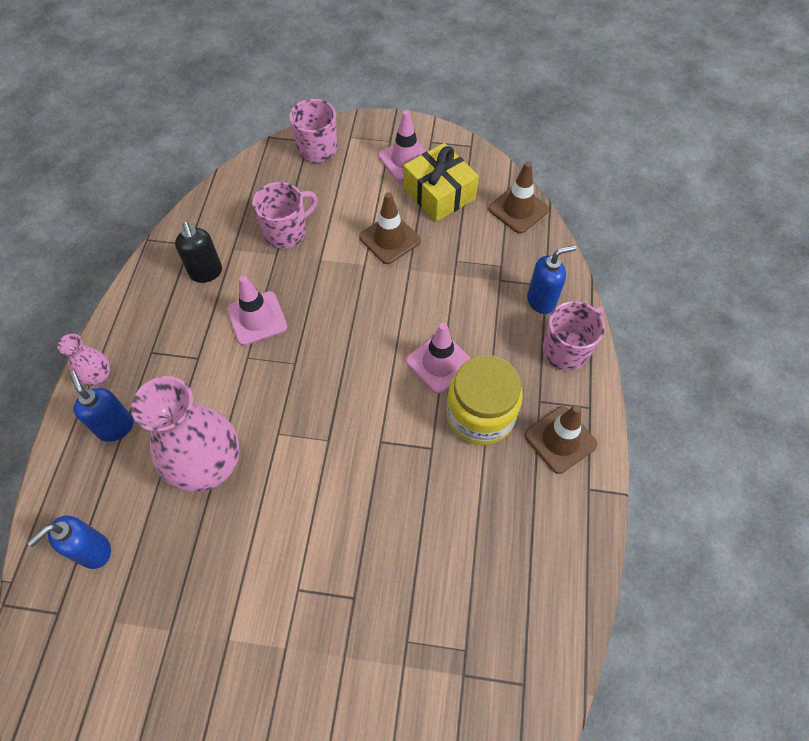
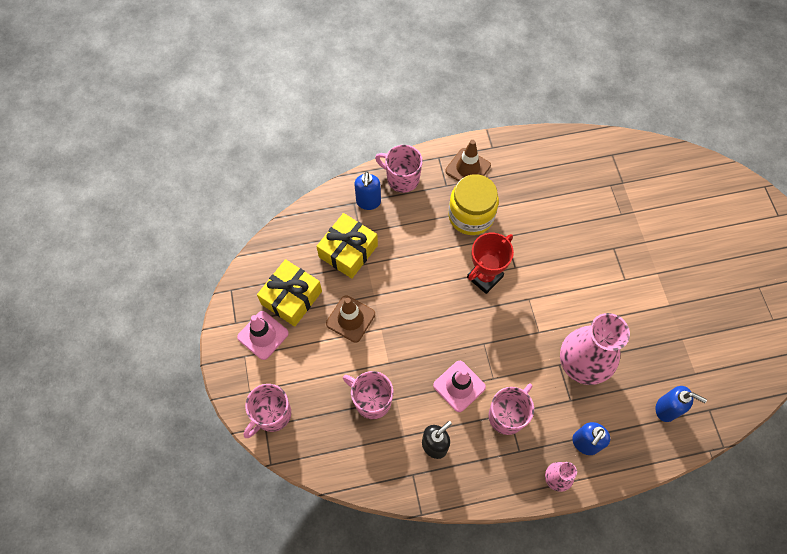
camera: 110 degrees left, 5 degrees up
(196, 355) = (507, 415): none -> pink mug
(382, 398) = (484, 277): none -> red trophy
(439, 363) = (443, 250): pink traffic cone -> none
(478, 260) = (348, 251): none -> yellow gift
(518, 209) = (289, 237): brown traffic cone -> none
(541, 301) = (368, 202): blue soap dispenser -> blue soap dispenser turned 135 degrees counterclockwise

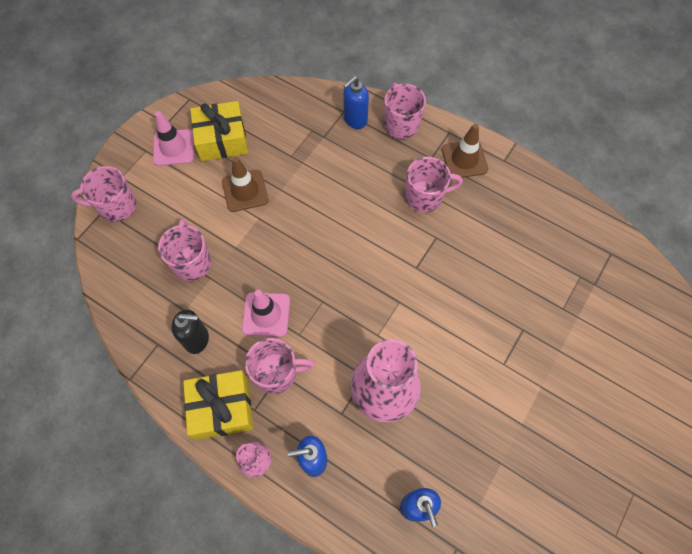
camera: 45 degrees right, 0 degrees up
(348, 251) = (299, 142): yellow gift -> yellow gift (222, 408)
(471, 216) = (425, 197): yellow jar -> pink mug
(484, 277) = (382, 252): red trophy -> none

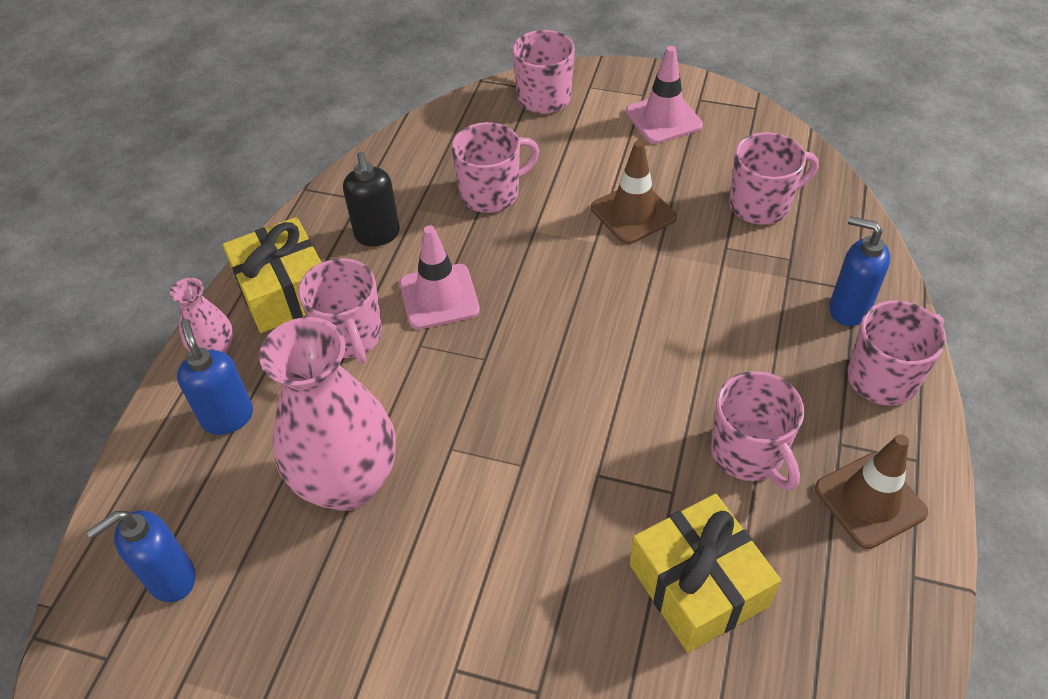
camera: 75 degrees right, 15 degrees down
(222, 139) = (707, 162): yellow gift -> yellow gift (698, 585)
(268, 127) = (761, 205): none -> pink mug

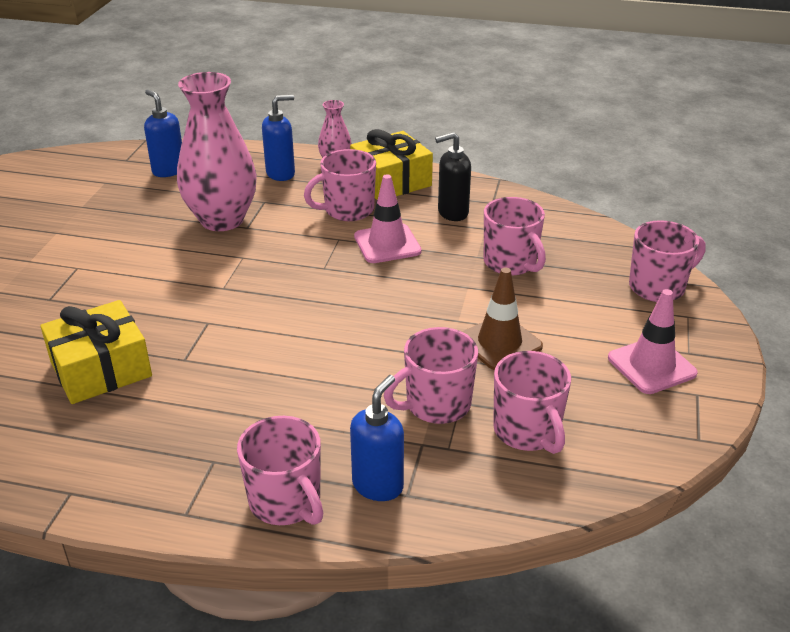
camera: 85 degrees right, 15 degrees down
(748, 453) = (212, 402): pink mug -> pink mug (436, 405)
(870, 500) = (149, 474): brown traffic cone -> none

